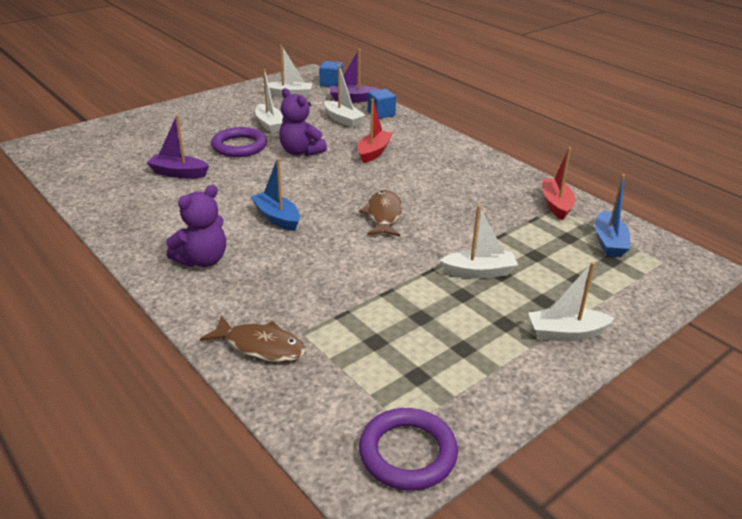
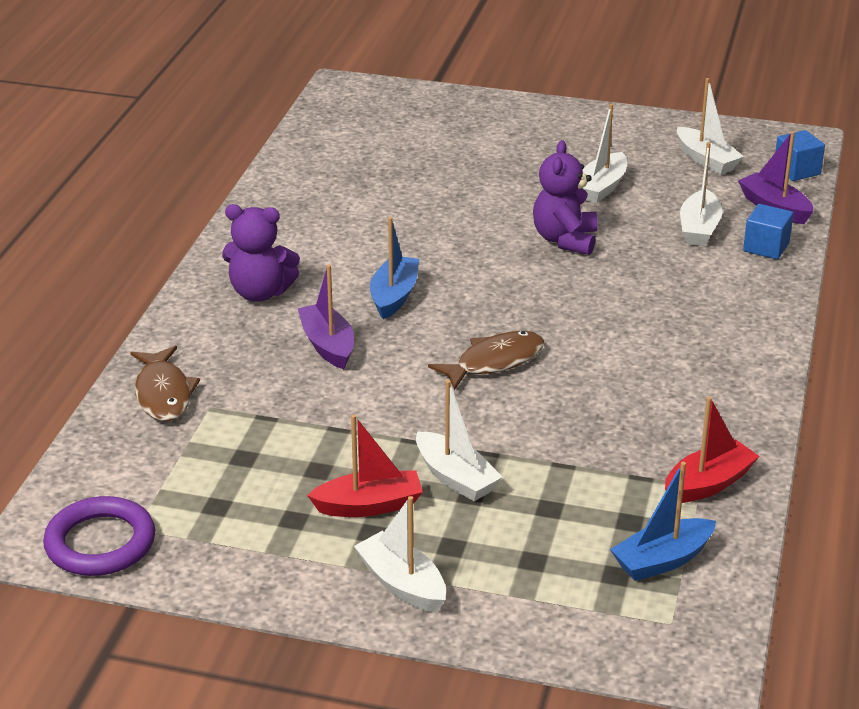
camera: 55 degrees right, 0 degrees up
(178, 173) = (402, 192): purple boat -> purple boat (328, 345)
(239, 146) = (516, 196): purple ring -> none
(374, 152) = (643, 289): red boat -> red boat (369, 506)

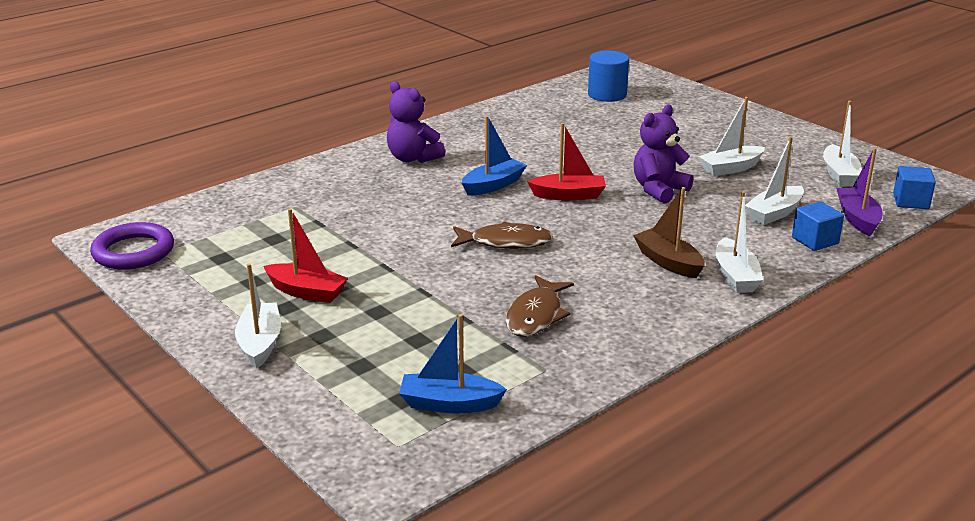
camera: 35 degrees right, 5 degrees down
(163, 393) = (280, 190): brown fish -> brown fish (536, 315)
(328, 345) = (412, 198): purple boat -> none
(368, 130) = (607, 95): none -> blue cylinder
(455, 478) = (382, 297): white boat -> white boat (735, 276)
(670, 323) = (668, 262): none -> brown boat
(708, 484) = (553, 370): red boat -> red boat (568, 195)

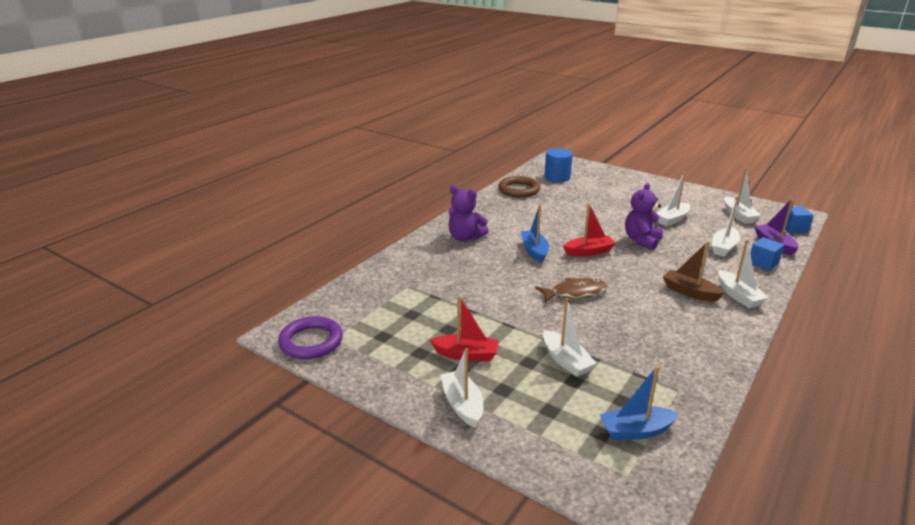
camera: 15 degrees left, 0 degrees up
(426, 317) = (566, 361): none -> white boat
(493, 185) = (534, 251): blue boat -> blue boat turned 45 degrees counterclockwise
(536, 315) = (638, 347): brown fish -> none
(537, 106) = (519, 190): none -> brown ring

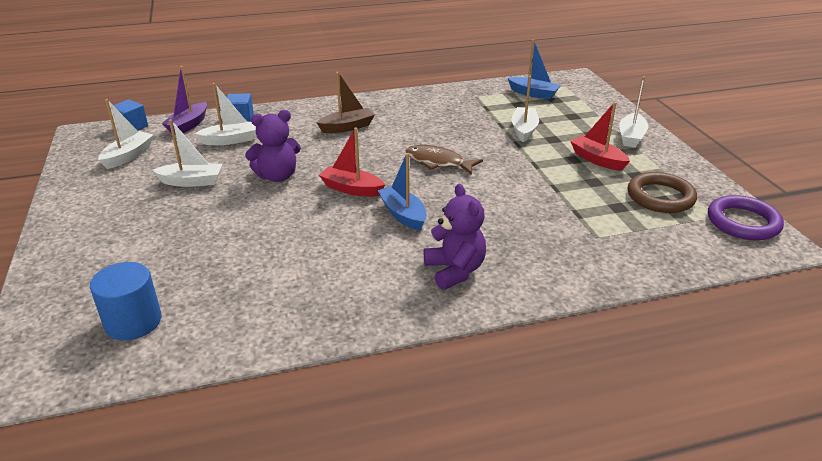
camera: 140 degrees left, 5 degrees up
(519, 190) = (240, 326): brown ring -> brown ring (660, 197)
(534, 251) = (403, 215): blue boat -> blue boat turned 120 degrees clockwise
(690, 292) = (347, 127): brown boat -> brown boat turned 105 degrees counterclockwise
(738, 296) = (320, 112): white boat -> none

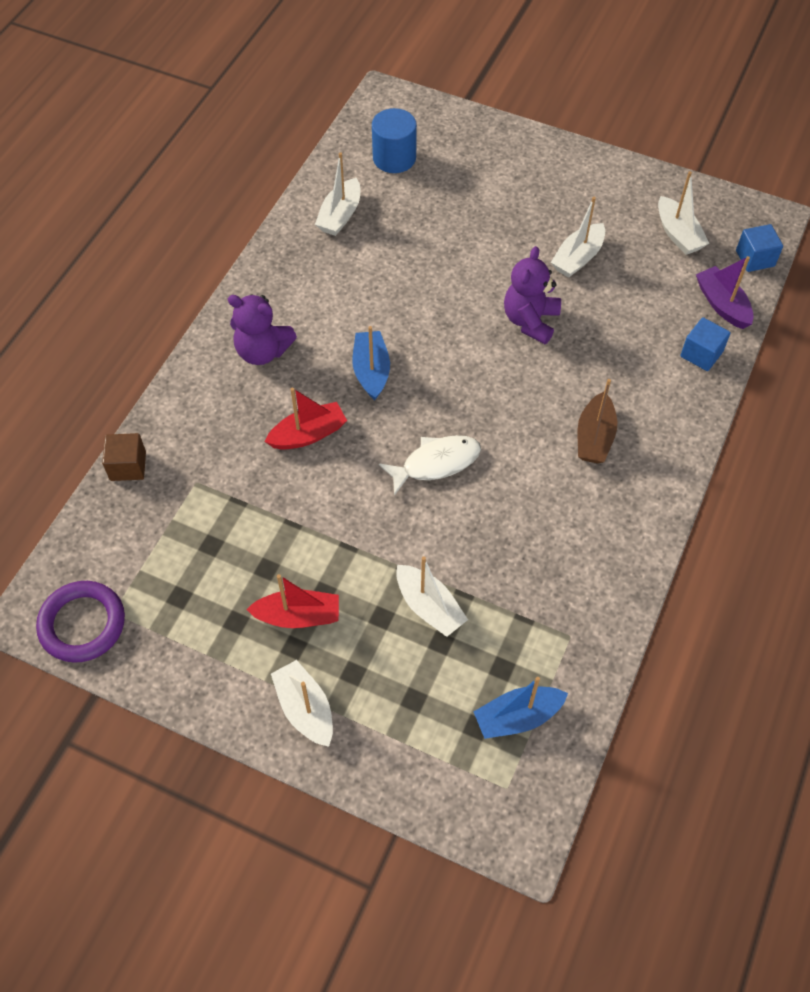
camera: 130 degrees right, 25 degrees up
(231, 140) = (649, 322): white boat -> white boat (340, 215)
(351, 189) = (452, 361): red boat -> red boat (308, 434)
(403, 215) = (371, 371): blue boat -> blue boat turned 105 degrees counterclockwise
(438, 162) = (436, 463): brown fish -> white fish
(639, 273) = (128, 466): none -> brown cube
(660, 197) = (185, 599): brown ring -> none

